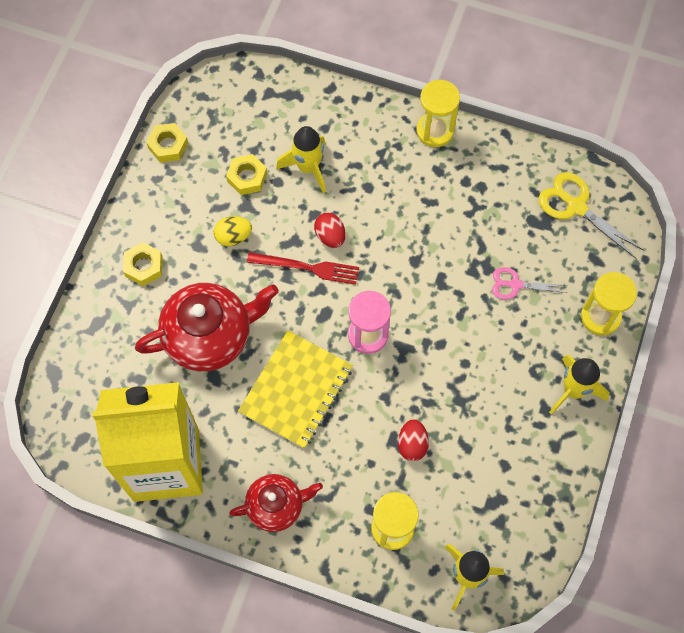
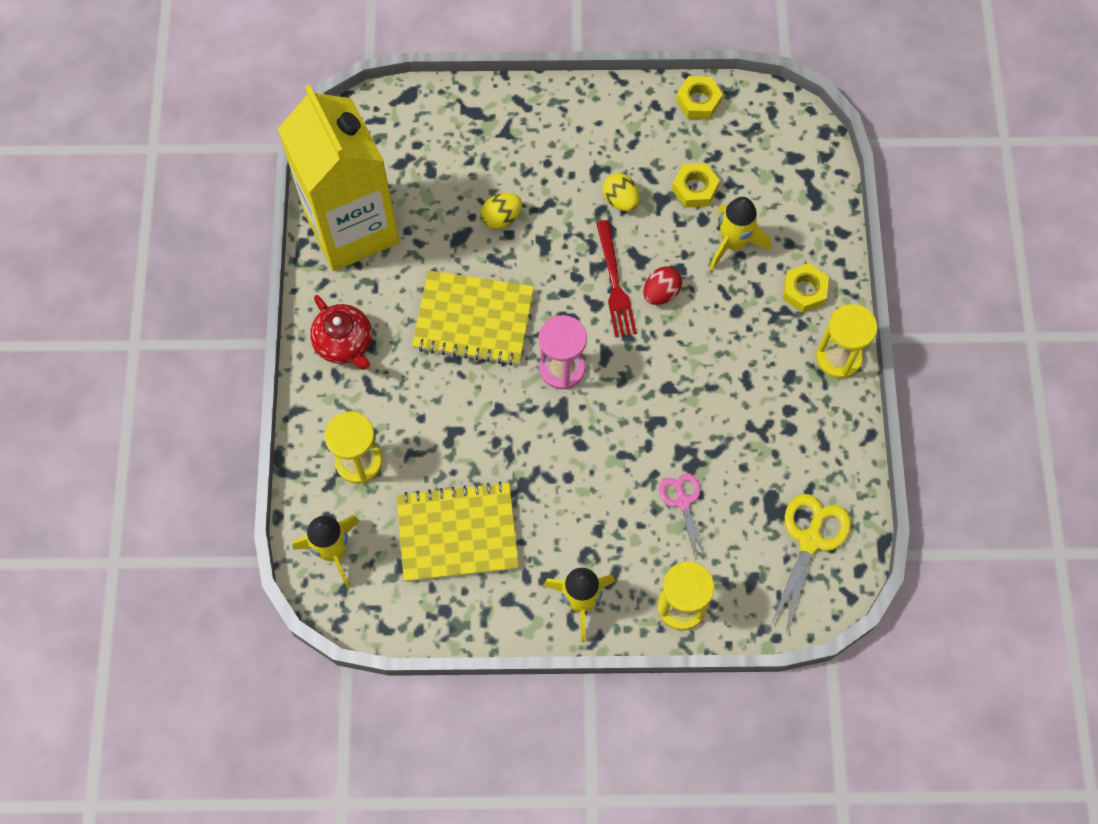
camera: 70 degrees right, 0 degrees up
(144, 266) = (552, 130): yellow nut -> yellow nut (804, 291)
(210, 335) = (501, 218): red teapot -> yellow egg
(412, 444) = (456, 452): red egg -> none
(485, 467) = (457, 533): none -> yellow notebook

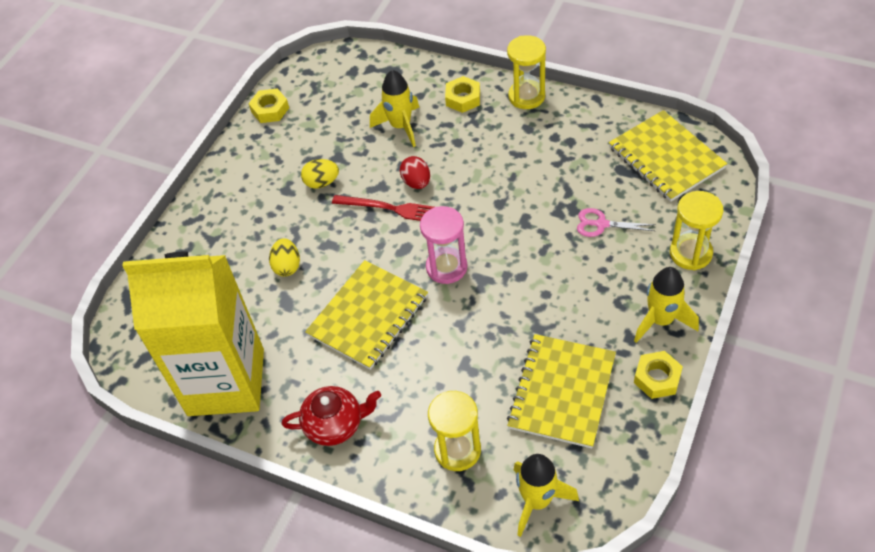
camera: 60 degrees left, 15 degrees down
(695, 188) = (341, 134): yellow nut -> yellow nut (657, 378)
(810, 540) = (666, 157): yellow scissors -> yellow notebook

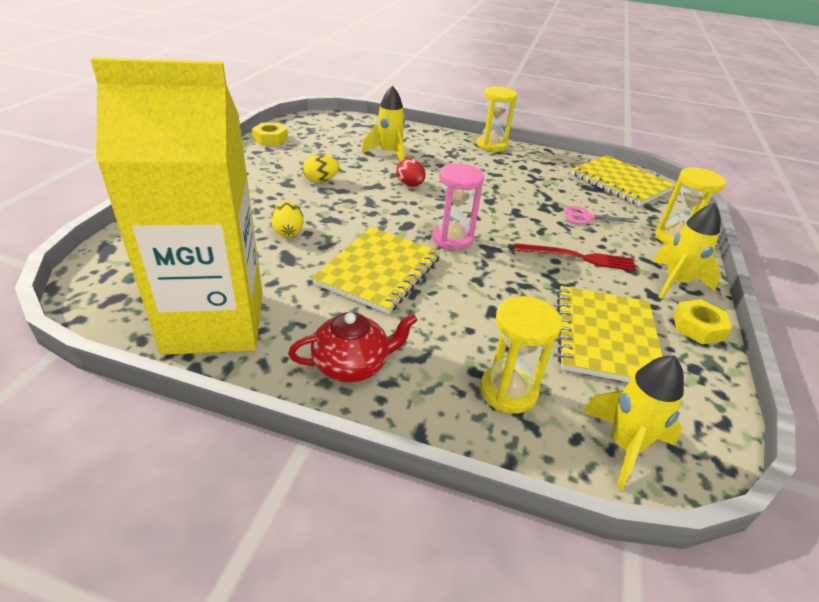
camera: 15 degrees left, 15 degrees down
(391, 209) = (389, 199): red fork -> red fork (578, 257)
(463, 98) = (439, 143): yellow nut -> none

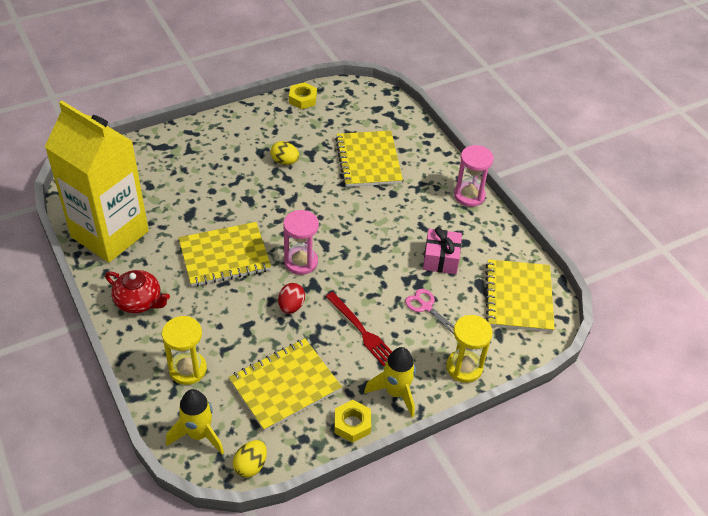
camera: 45 degrees right, 10 degrees up
(288, 232) = (212, 195): yellow egg -> yellow egg (250, 466)
(389, 154) = (368, 160): yellow rocket -> yellow notebook
(410, 185) = (340, 200): red egg -> red egg (291, 306)
(491, 145) = (469, 196): yellow hourglass -> pink hourglass
(541, 186) = (441, 259): none -> pink gift

